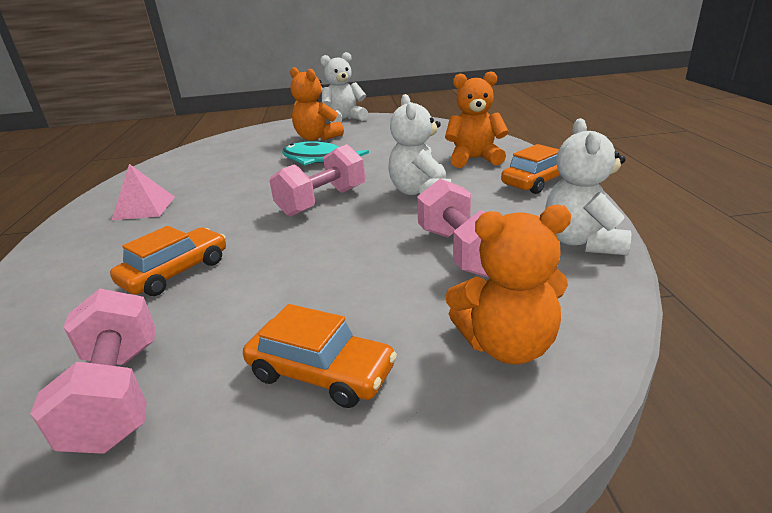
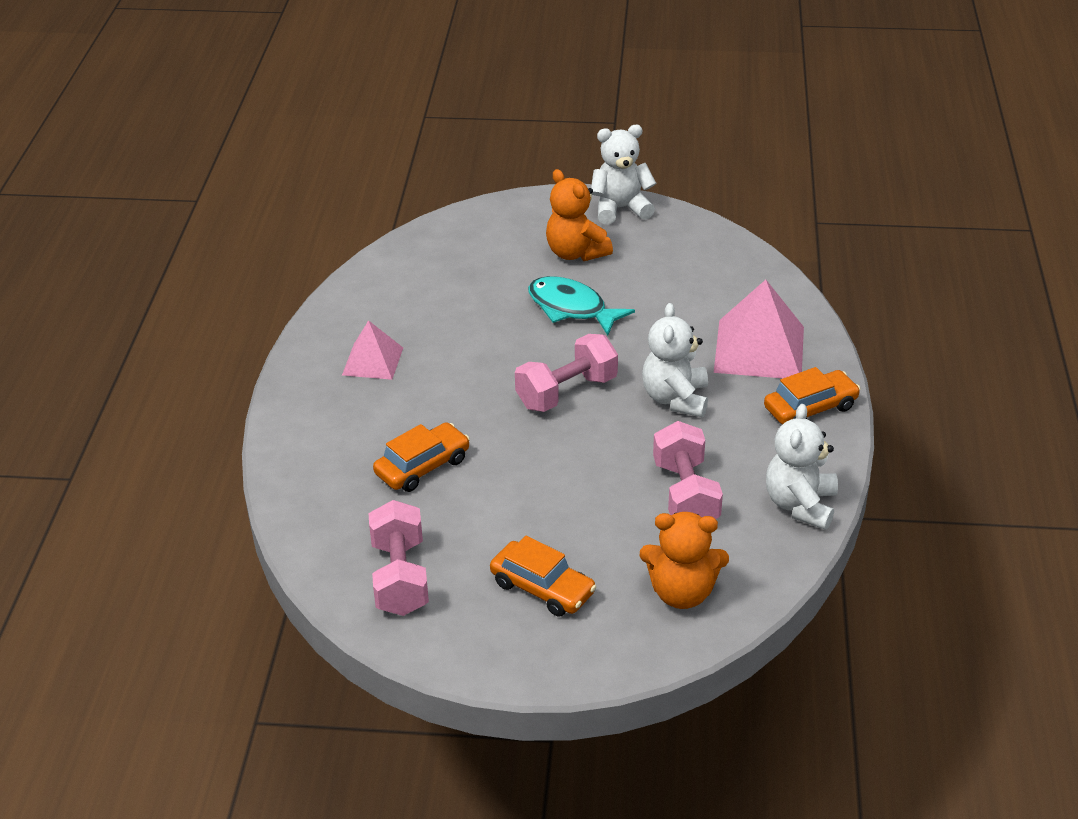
camera: 10 degrees right, 10 degrees up
(474, 159) = (759, 349): orange teddy bear -> pink pyramid

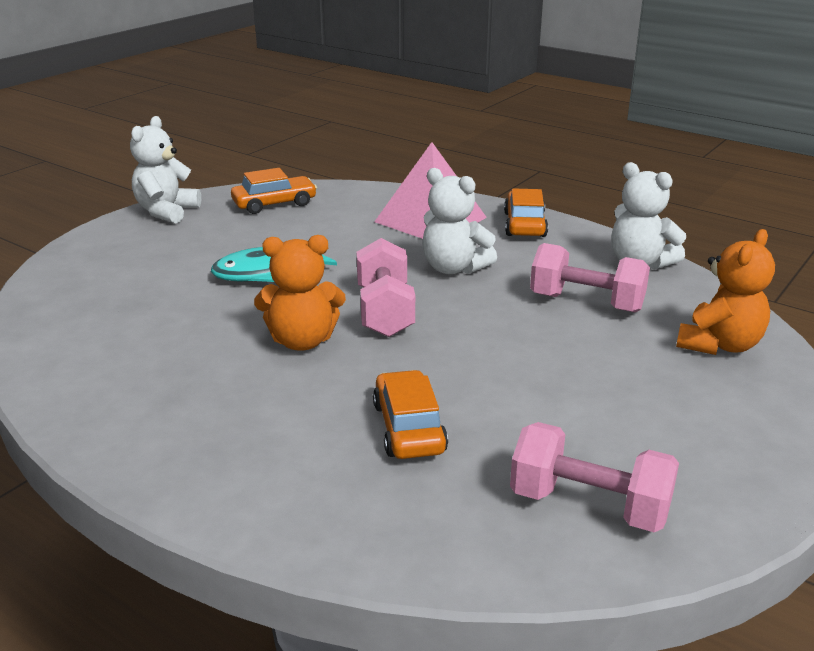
camera: 60 degrees left, 10 degrees down
(372, 361) = (187, 403): pink pyramid -> none
(542, 588) = (668, 415): orange car -> orange car (274, 204)
(575, 253) = (193, 246): orange teddy bear -> orange teddy bear (302, 341)

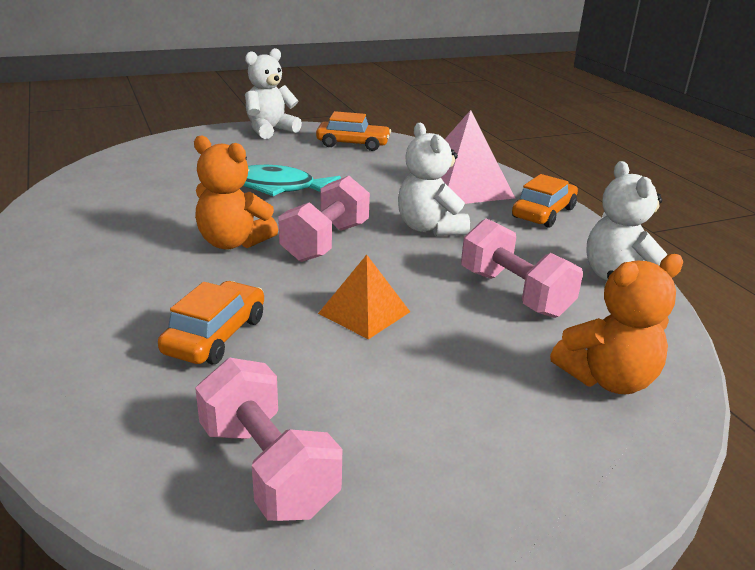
camera: 30 degrees right, 0 degrees up
(499, 361) = (364, 312): none -> orange pyramid

